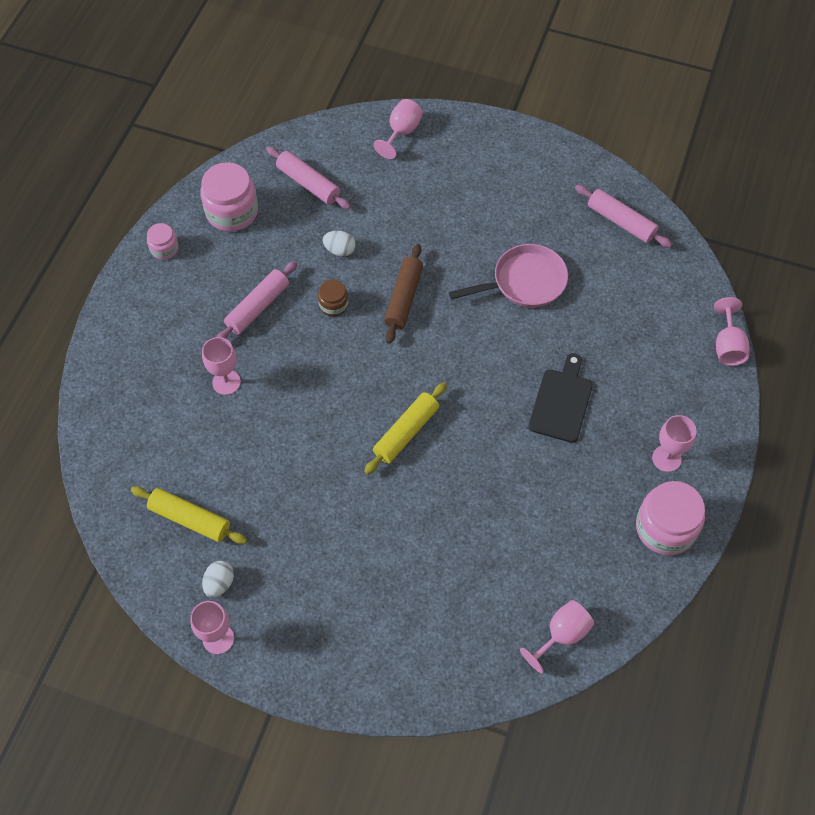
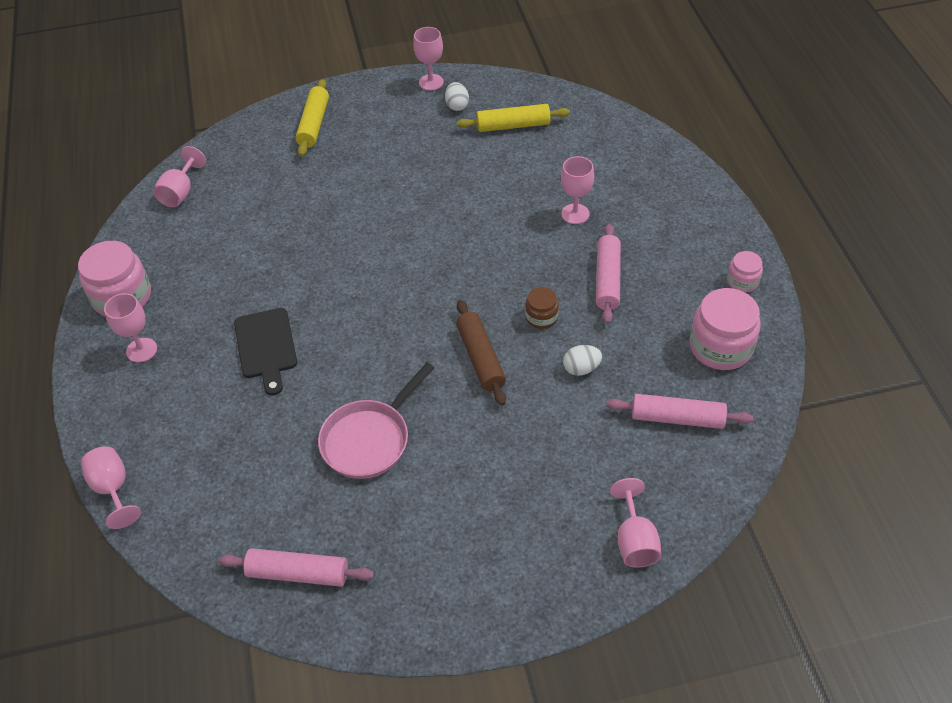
camera: 150 degrees right, 10 degrees down
(406, 432) = (392, 255): yellow rolling pin -> yellow rolling pin (314, 124)

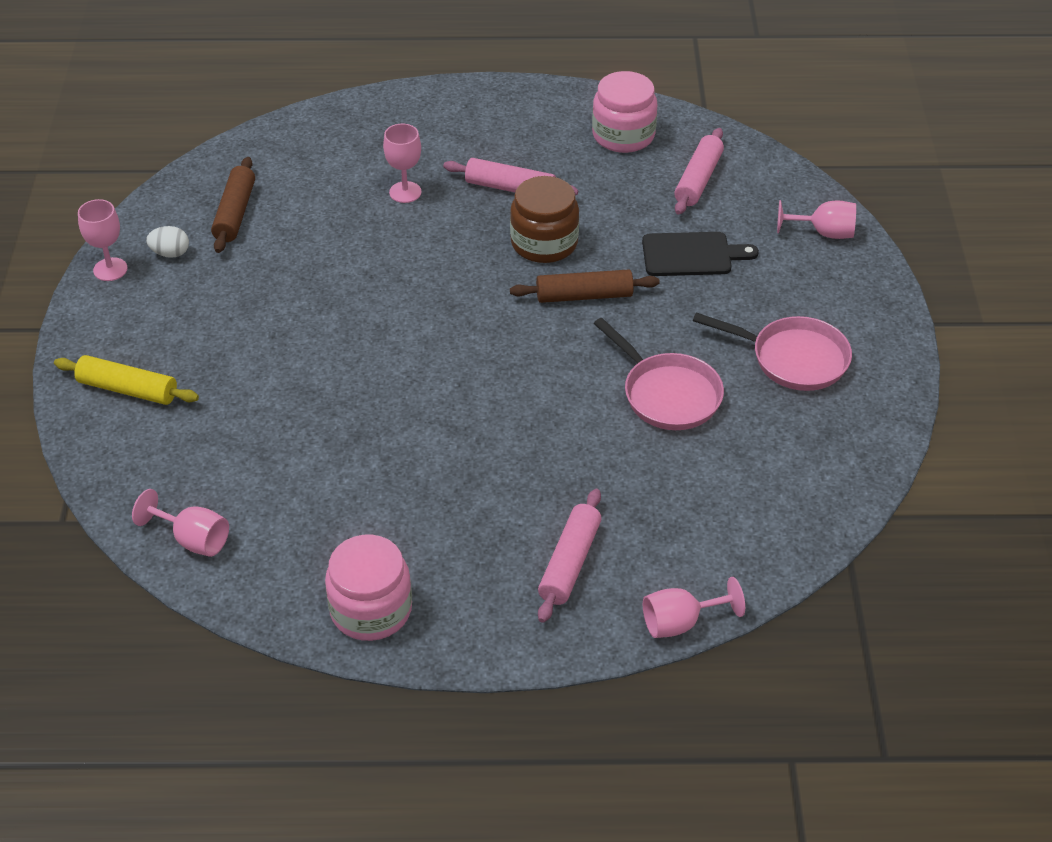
camera: 80 degrees left, 5 degrees down
(141, 350) = (473, 590): pink goblet -> none
(266, 347) = (508, 469): black cutting board -> black cutting board (691, 255)
(298, 573) = (820, 467): pink rolling pin -> pink rolling pin (570, 563)
(437, 534) = (793, 359): none -> pink pan
(513, 125) = (235, 213): yellow rolling pin -> brown rolling pin
(541, 317) = (544, 243): brown jar -> brown jar, size x1.88
(581, 368) = (621, 228): white egg -> none
(742, 281) = (547, 103): pink jar -> none

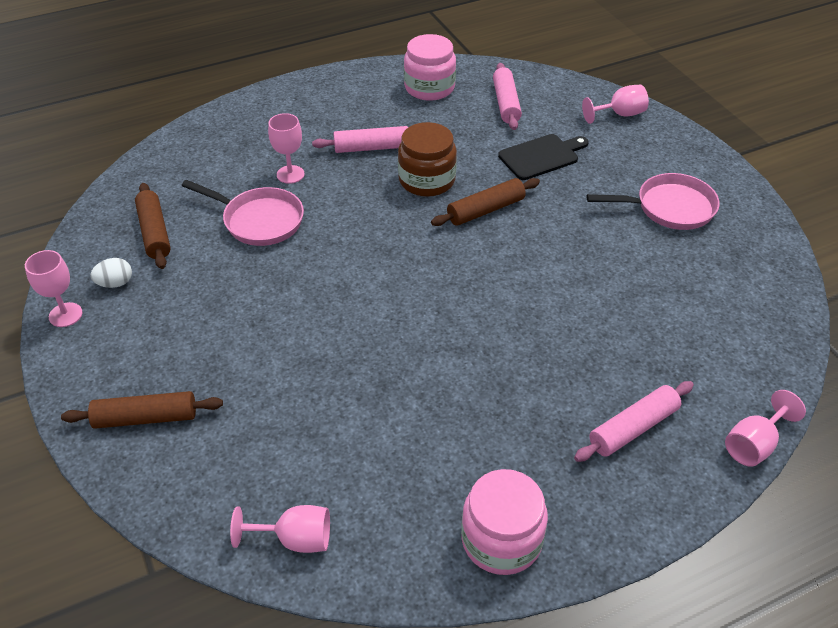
camera: 25 degrees left, 0 degrees up
(128, 389) = (145, 418): yellow rolling pin -> brown rolling pin
(570, 563) = (633, 428): pink rolling pin -> pink rolling pin turned 60 degrees clockwise
(667, 394) = (603, 264): pink pan -> pink pan (259, 221)

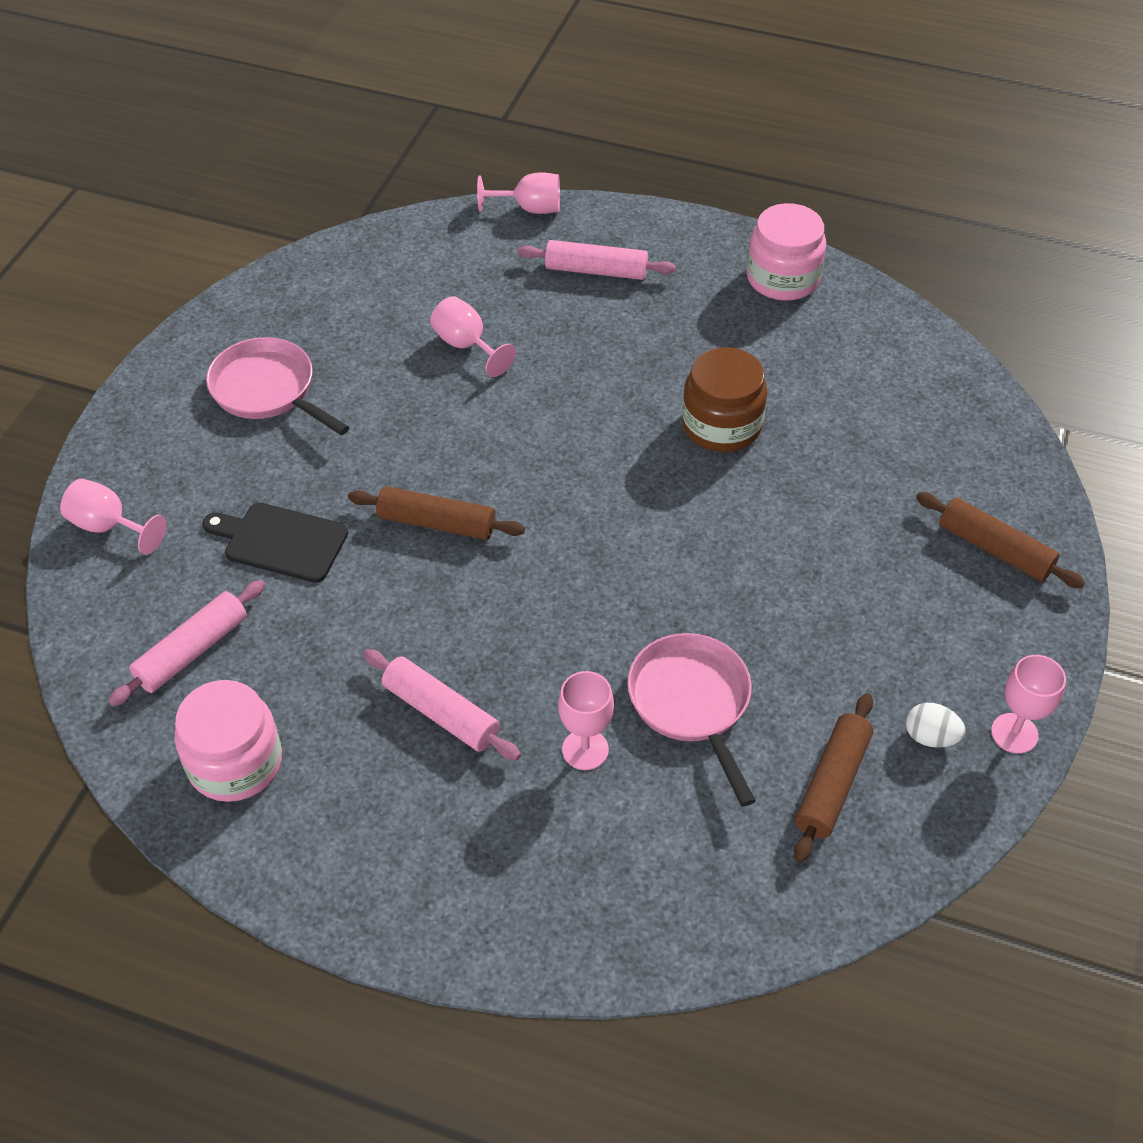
camera: 135 degrees left, 5 degrees up
(295, 539) = (935, 373): pink goblet -> pink goblet (466, 345)
(427, 180) = (443, 610): brown jar -> brown jar (721, 425)

